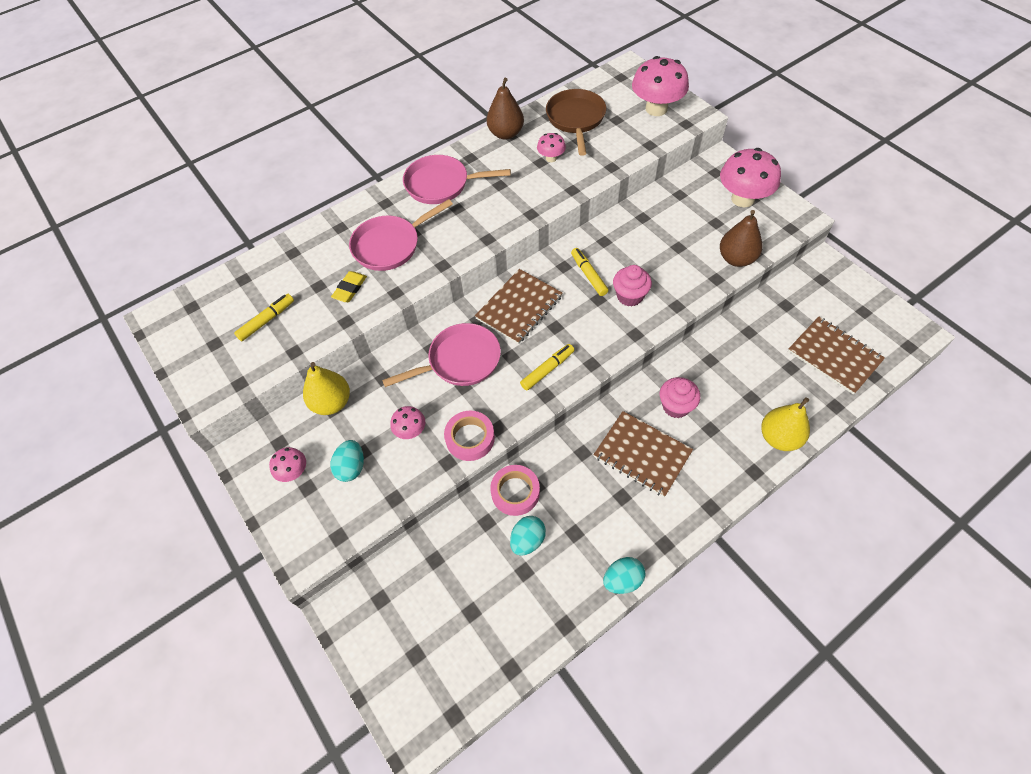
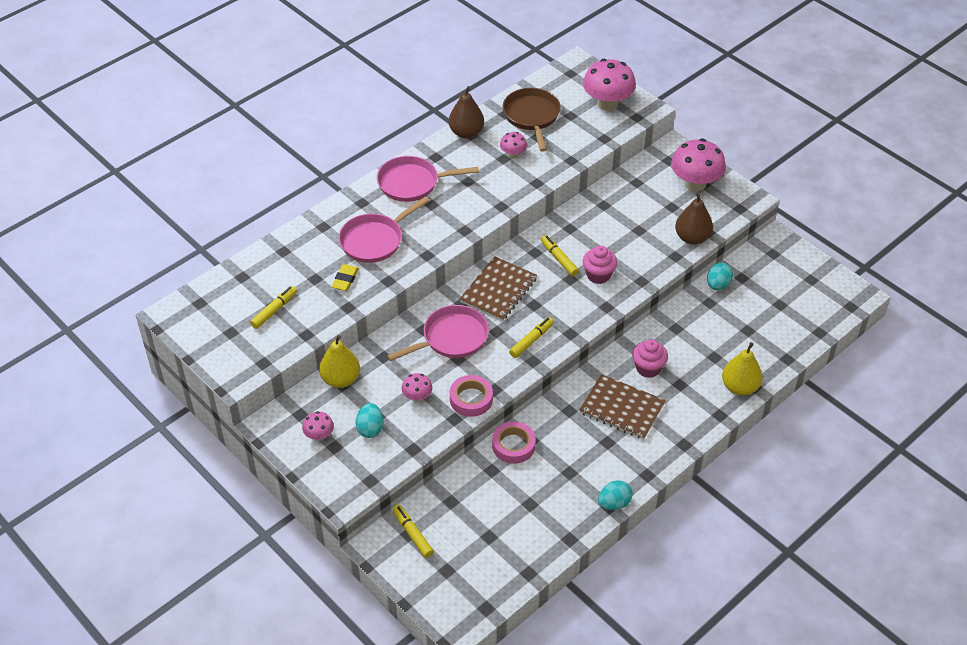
camera: 10 degrees left, 10 degrees down
(384, 600) = (412, 534): none -> yellow marker
(527, 540) = (529, 481): turquoise egg -> turquoise egg (718, 285)
(834, 356) = (785, 318): brown notebook -> none

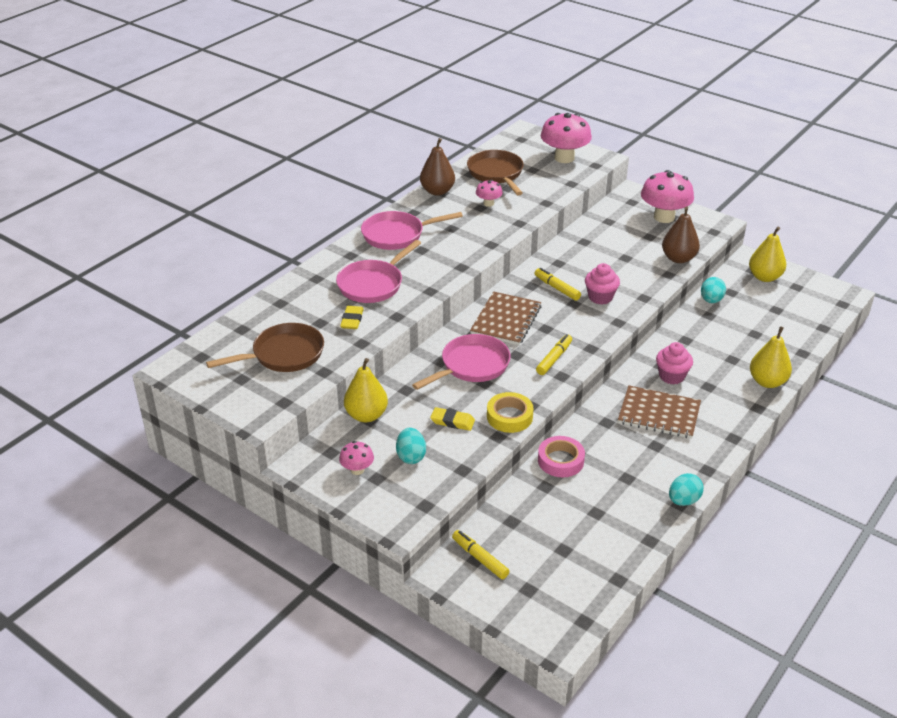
camera: 10 degrees left, 10 degrees down
(274, 311) = (284, 354): yellow marker -> brown pan
(417, 397) = (452, 421): pink mushroom -> yellow eraser
(471, 399) = (509, 416): pink tape -> yellow tape
(782, 264) = (764, 277): none -> yellow pear

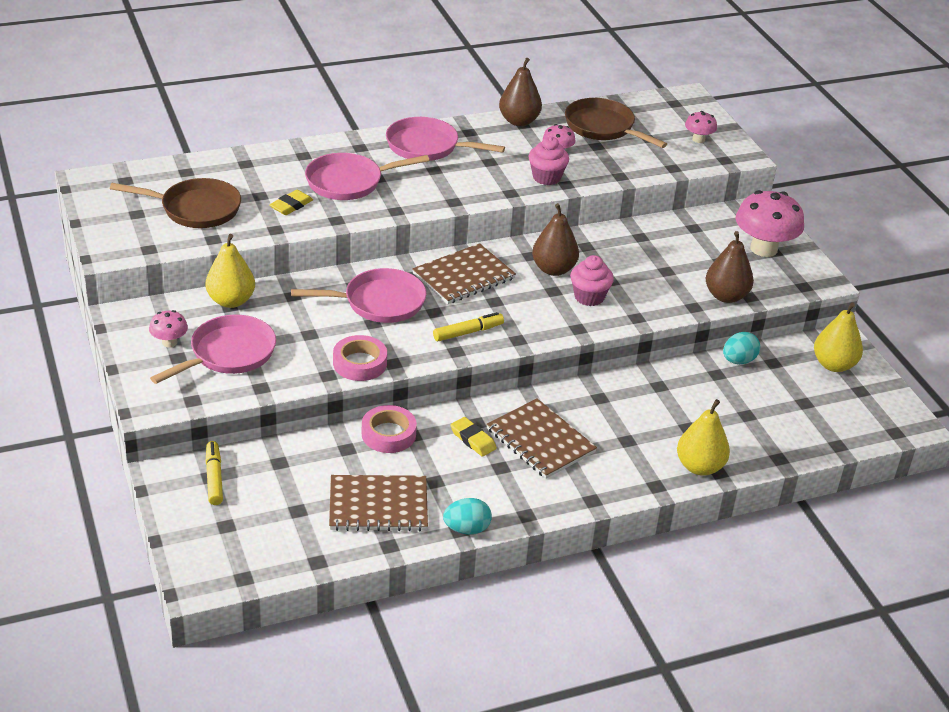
camera: 30 degrees right, 0 degrees up
(411, 456) = (228, 354): turquoise egg -> pink pan
(452, 421) = (301, 342): yellow eraser -> yellow eraser (473, 439)
(496, 174) = (603, 127): brown pan -> brown pan turned 60 degrees counterclockwise
(509, 416) = (360, 363): yellow tape -> pink tape
(557, 288) = (553, 269): yellow marker -> brown pear
(564, 158) = (698, 139): pink mushroom -> pink mushroom, size x0.50
(611, 515) = (378, 505): none -> brown notebook
(671, 376) = (599, 413): pink cupcake -> pink cupcake (546, 177)

